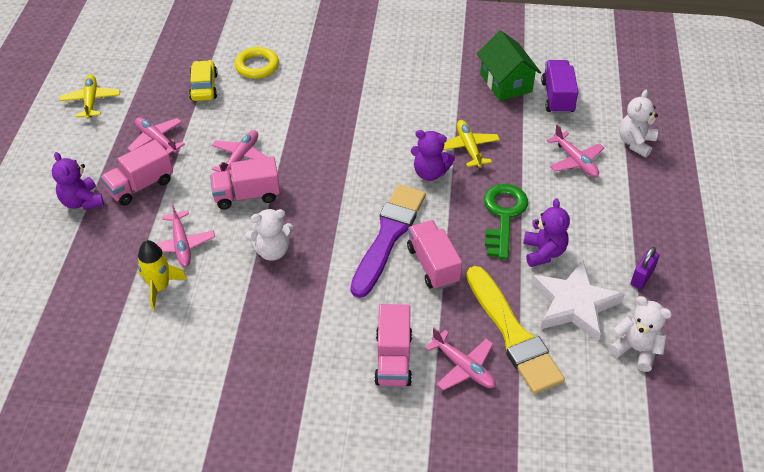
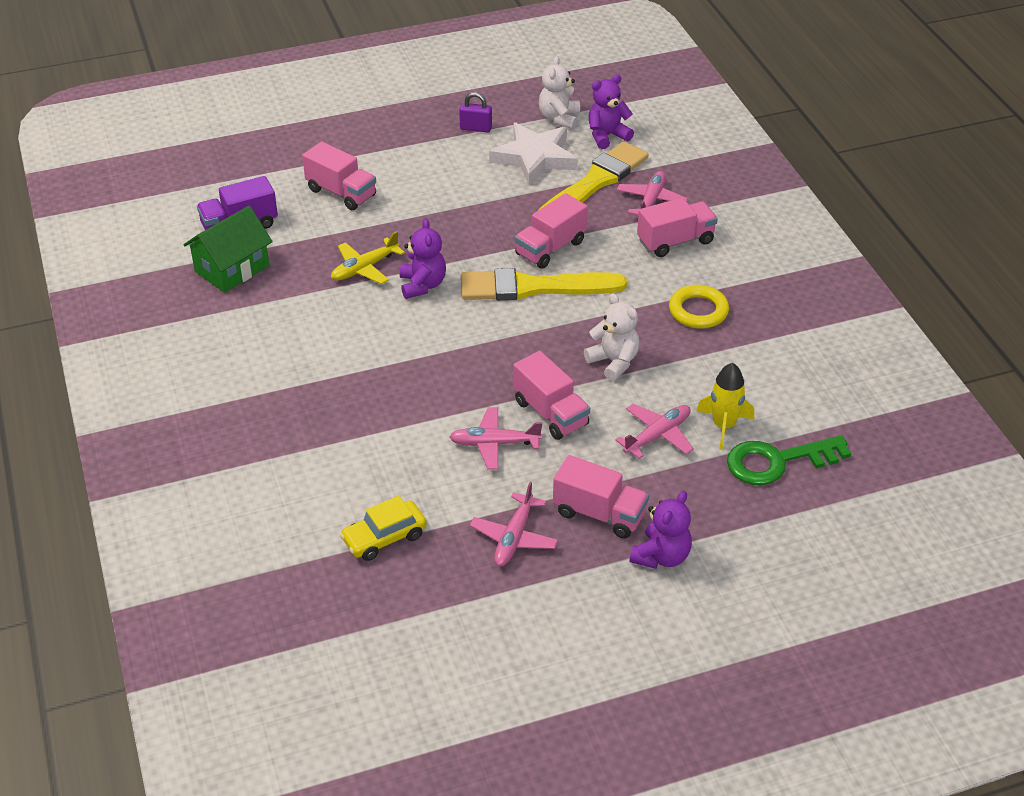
camera: 115 degrees left, 5 degrees down
(91, 101) = (482, 651): yellow plane -> none
(257, 66) = (310, 501): yellow ring -> yellow ring (698, 311)
(388, 236) = (534, 287): purple brush -> yellow brush
(503, 215) = (453, 221): green key -> green key (777, 461)
(543, 252) = (485, 186): purple teddy bear -> purple teddy bear (607, 136)
(575, 161) = (341, 193): pink plane -> pink truck
(635, 143) = (289, 161): white teddy bear -> none

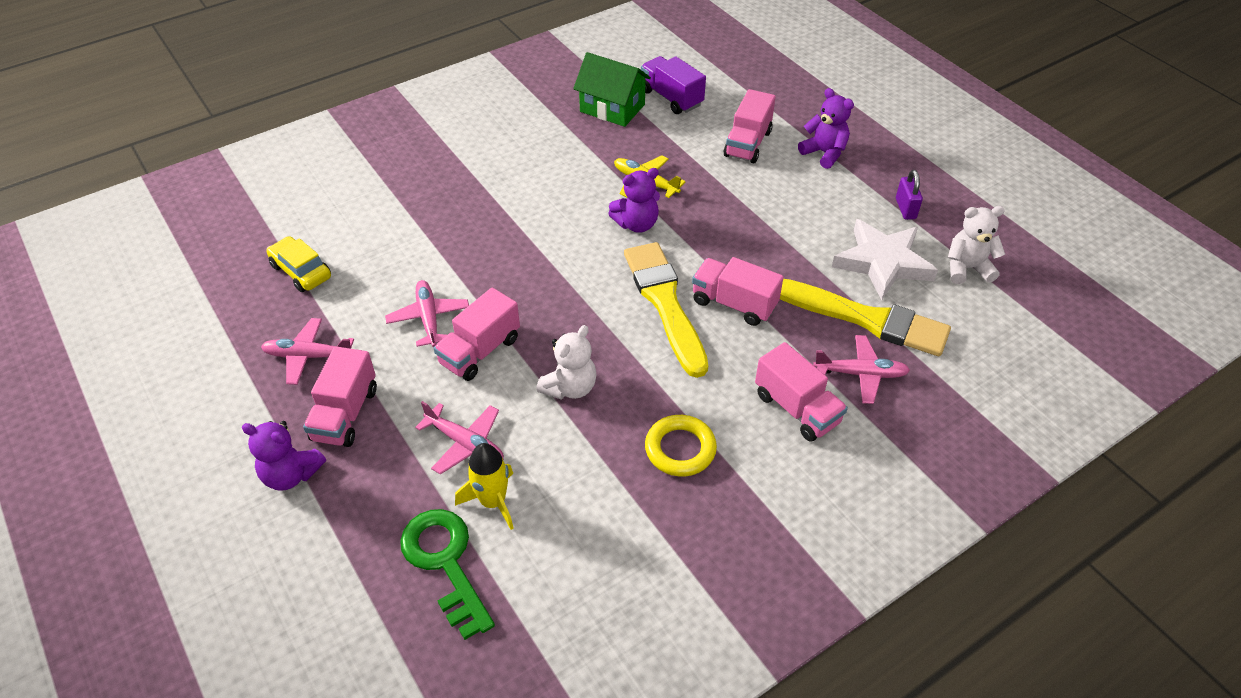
camera: 75 degrees right, 5 degrees up
(607, 136) = (961, 314): purple teddy bear -> purple teddy bear (824, 153)

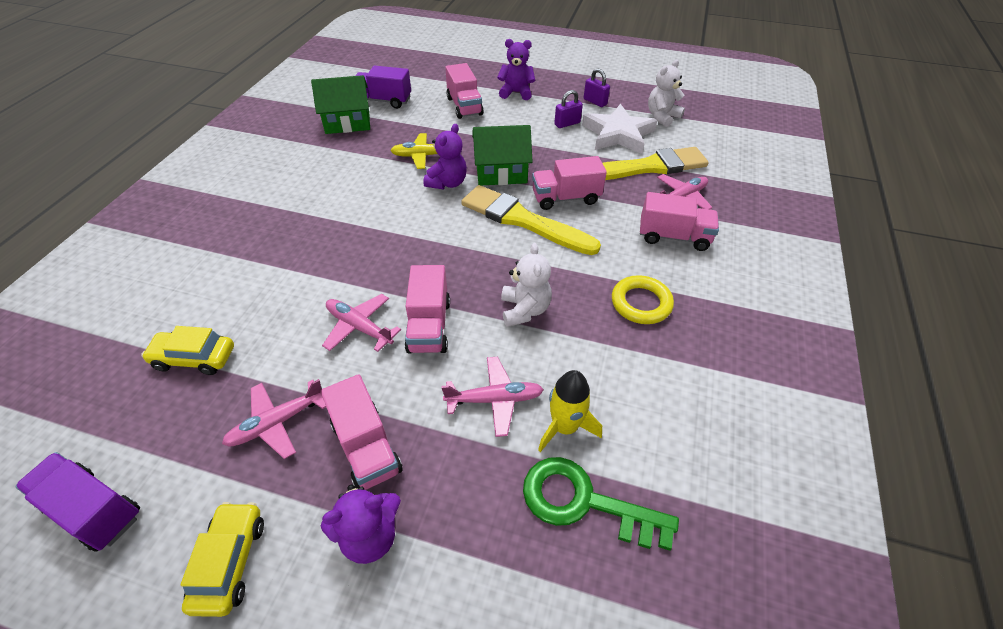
camera: 40 degrees left, 0 degrees up
(165, 341) = (94, 510): none -> purple truck
(204, 429) = (230, 562): none -> yellow car
(700, 240) = (501, 172): none -> green house
(838, 220) = (567, 124): none -> purple padlock

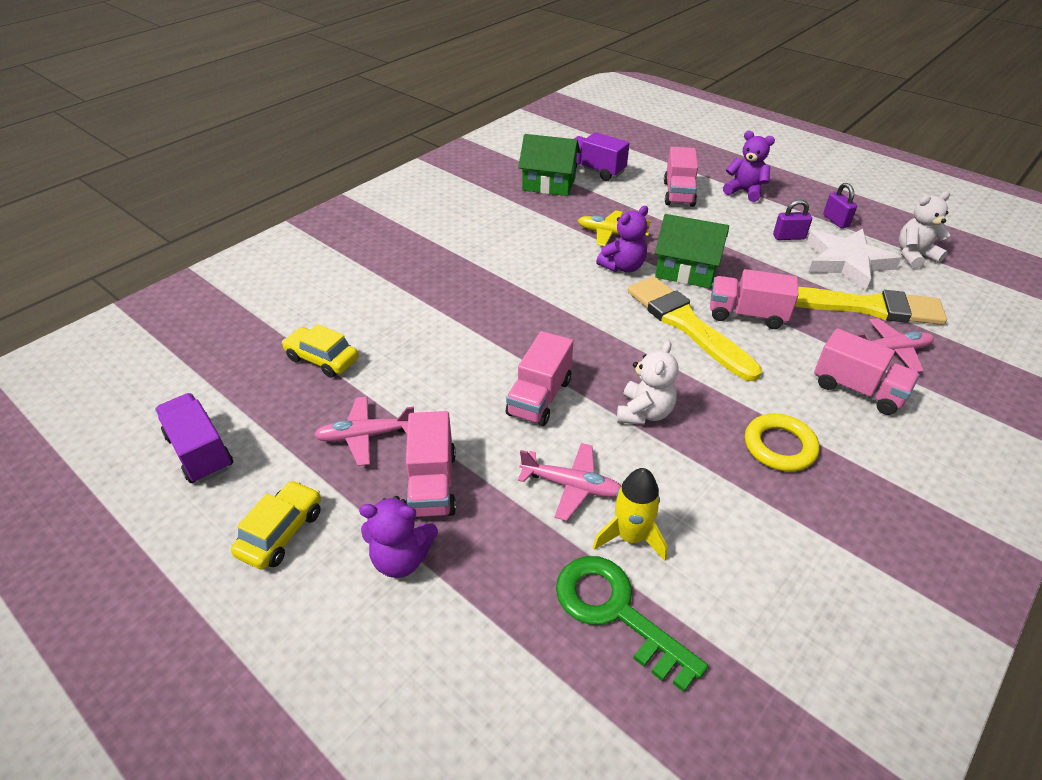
camera: 25 degrees right, 5 degrees down
(359, 327) = (473, 377): pink plane -> none

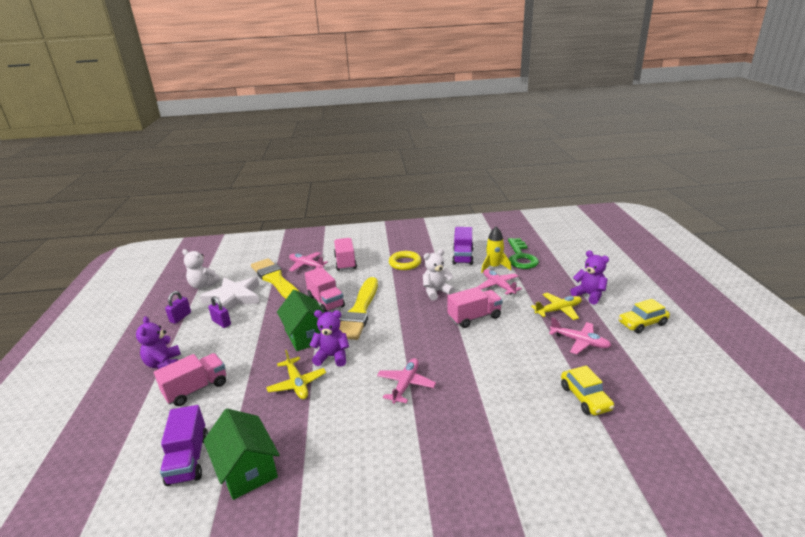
camera: 135 degrees left, 15 degrees down
(200, 452) = (686, 377): purple truck -> purple truck (463, 256)
(432, 484) = (558, 310): pink truck -> yellow plane
(516, 281) = (405, 384): none -> pink plane

